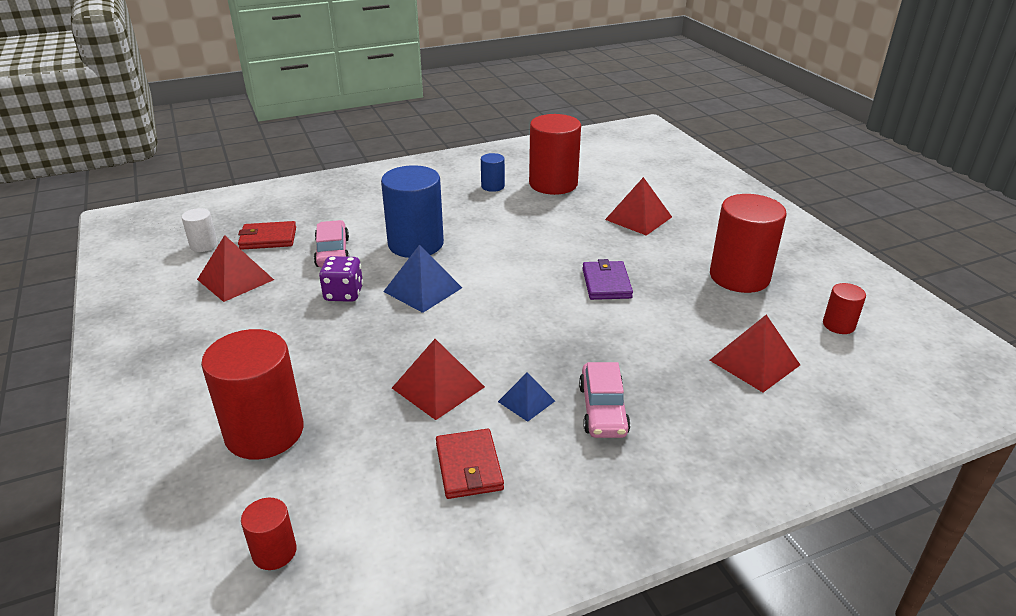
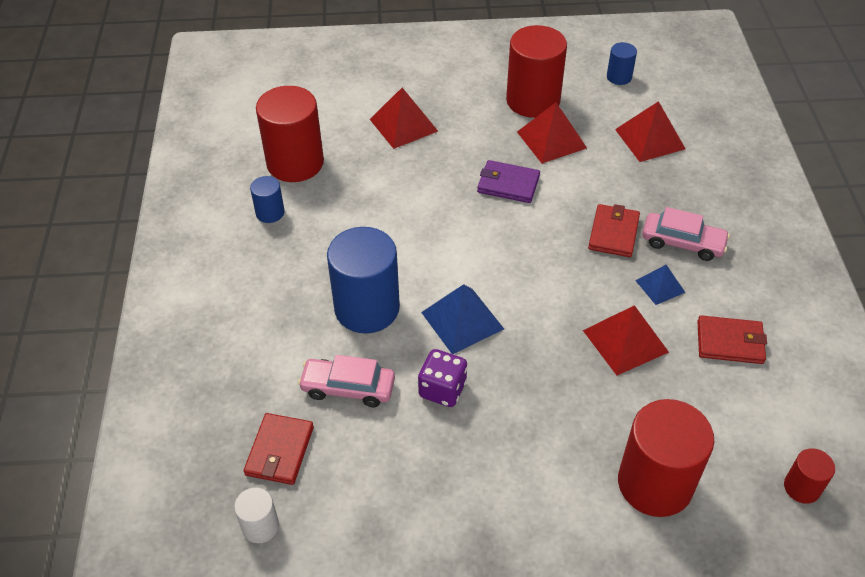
camera: 70 degrees left, 15 degrees up
(235, 279) = (365, 493): red pyramid -> red pyramid (551, 139)
(584, 358) = (613, 233): none -> red wallet
(838, 325) = (619, 77): red cylinder -> blue cylinder

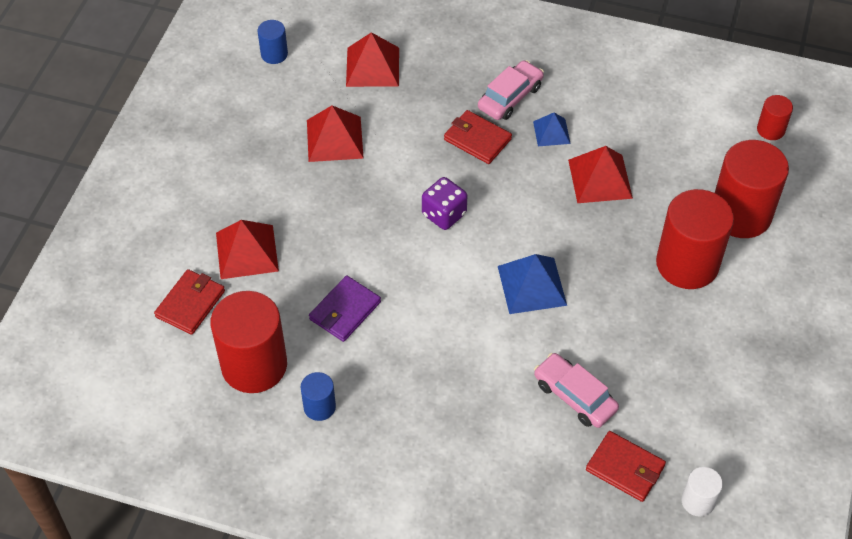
camera: 70 degrees left, 5 degrees up
(348, 388) = (574, 396): pink car -> pink car turned 105 degrees clockwise
(367, 308) = (487, 355): blue cylinder -> none
(442, 389) = (602, 324): purple dice -> purple dice (444, 214)
(508, 184) = (378, 193): purple wallet -> purple wallet (345, 311)
(533, 100) = (270, 133): red cylinder -> red cylinder (687, 264)
(730, 342) = (627, 112): red wallet -> red wallet (190, 304)

